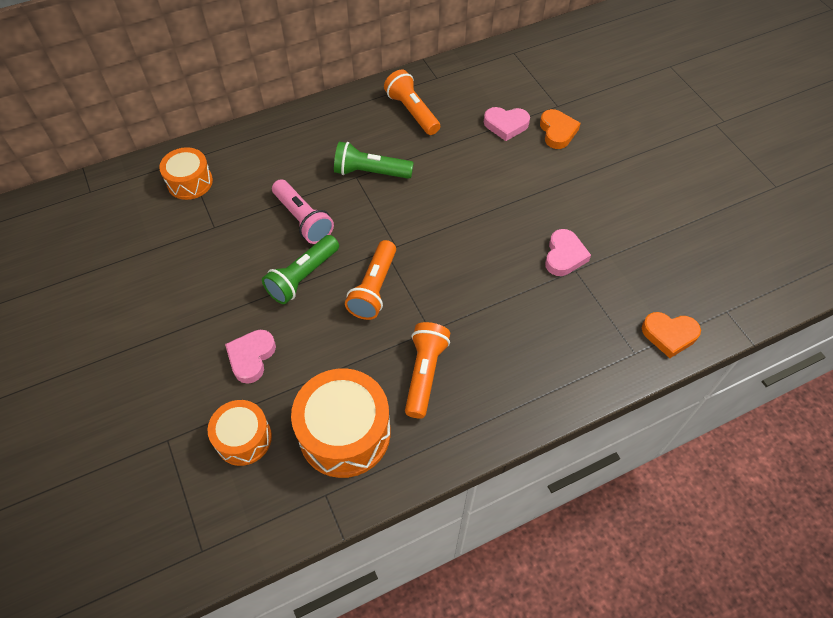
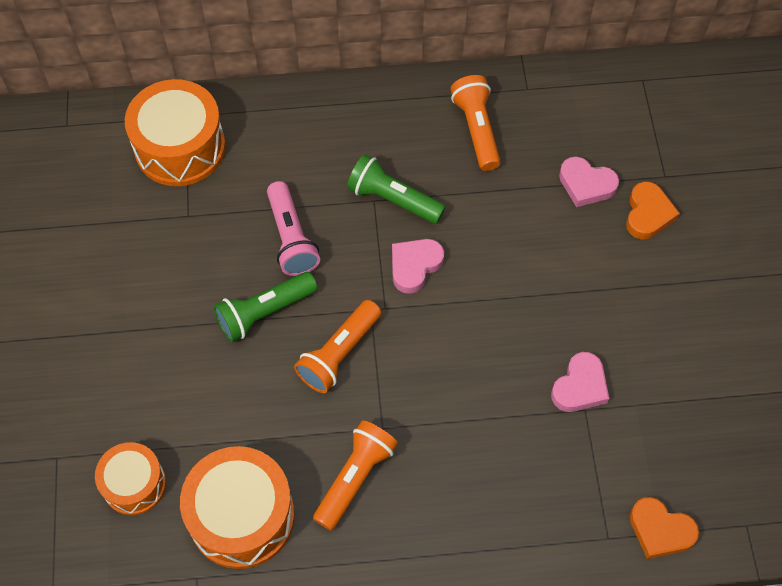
camera: 20 degrees right, 5 degrees up
(190, 182) = (180, 147): orange drum -> orange drum, size x1.65
(251, 357) = (174, 392): pink heart -> pink heart (414, 266)

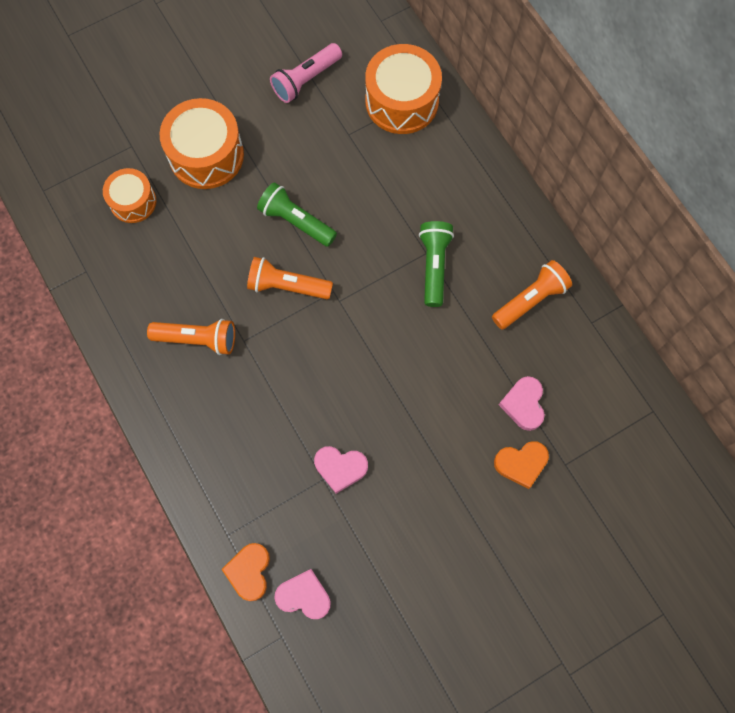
camera: 65 degrees right, 10 degrees up
(242, 516) = (139, 279): orange drum -> orange drum (206, 155)
(291, 238) = (365, 211): pink flashlight -> pink flashlight (306, 80)
(414, 266) = (384, 306): pink heart -> pink heart (304, 596)

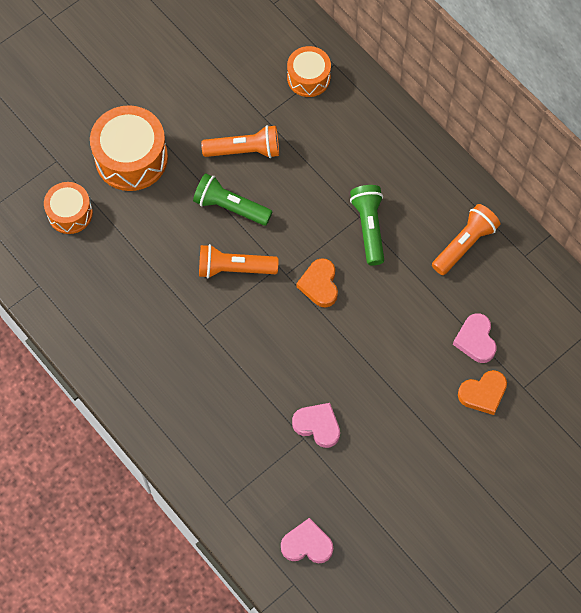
camera: 10 degrees left, 5 degrees down
(198, 339) = (160, 331): orange flashlight -> orange flashlight (245, 150)
(249, 571) = (252, 532): orange heart -> orange heart (319, 285)
(306, 80) = (212, 71): pink flashlight -> none
(340, 468) = (317, 426): pink heart -> pink heart turned 150 degrees counterclockwise
(401, 101) = (308, 78): orange drum -> orange drum, size x0.61

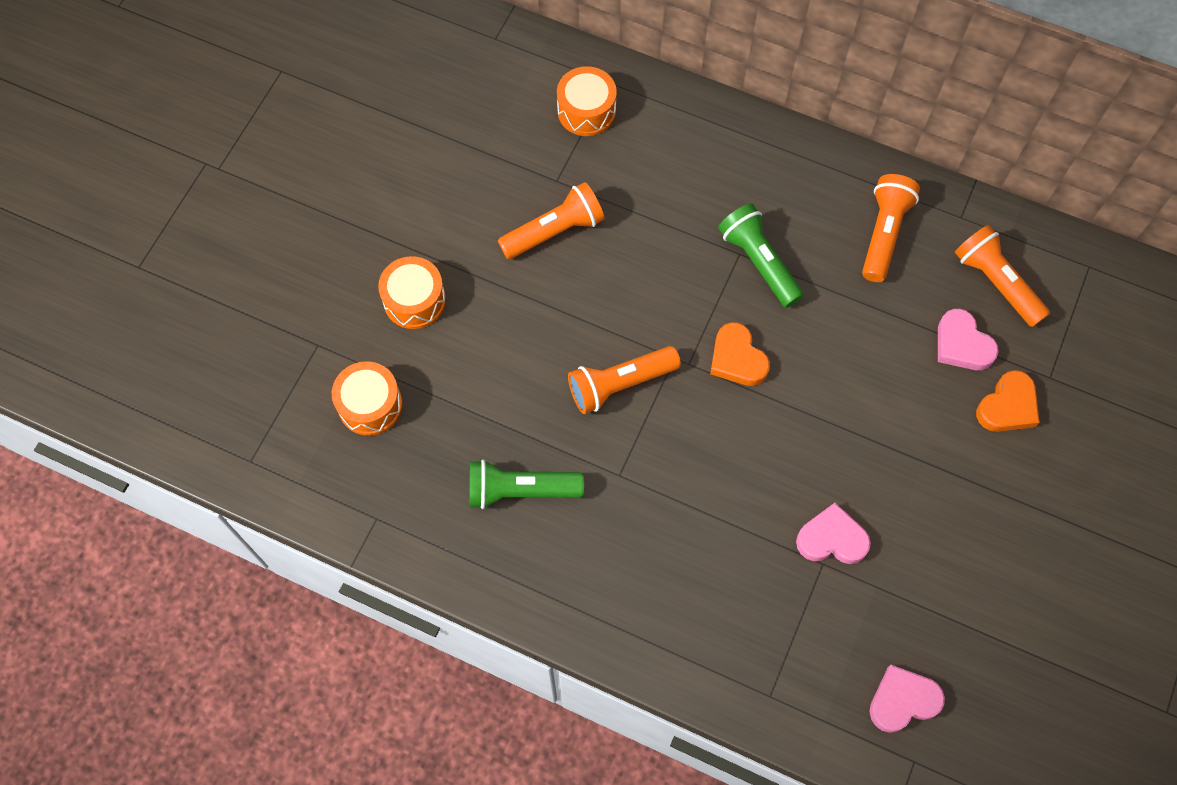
camera: 25 degrees left, 0 degrees up
(131, 158) = (414, 300): orange drum -> orange drum, size x0.61
(230, 207) = (573, 309): green flashlight -> green flashlight (520, 491)
(523, 309) = (995, 282): none -> orange flashlight

